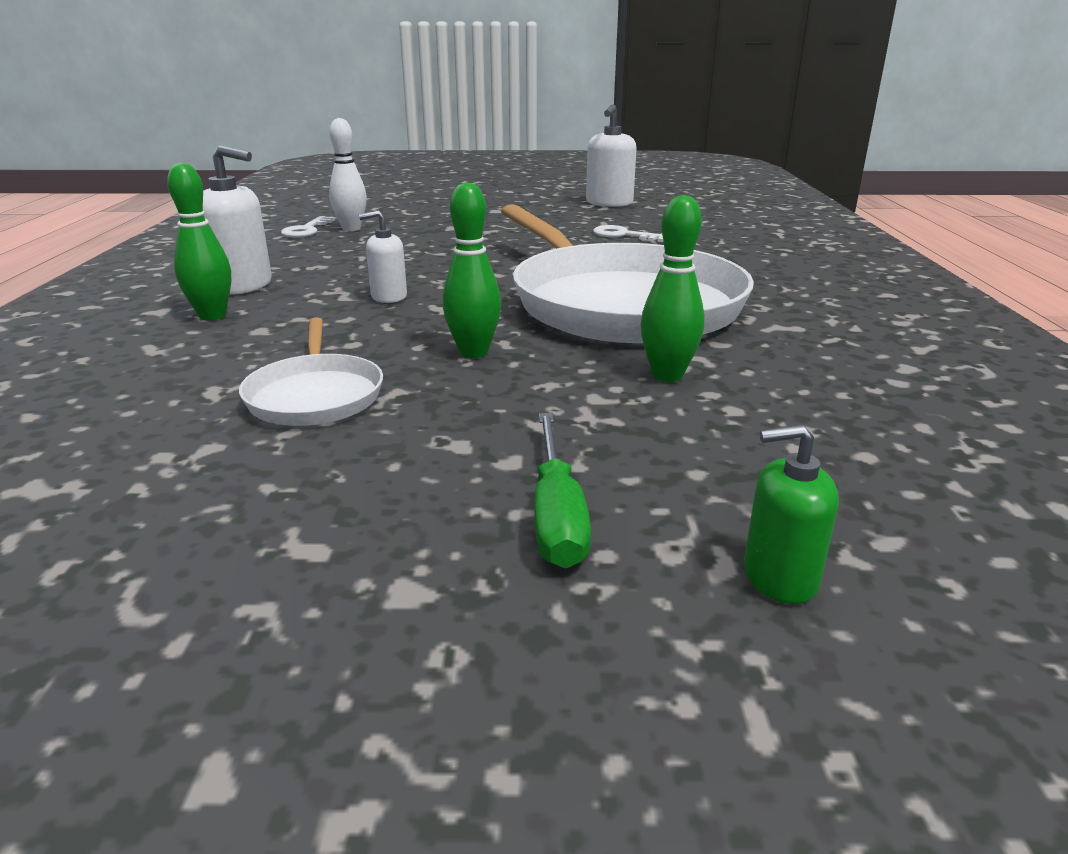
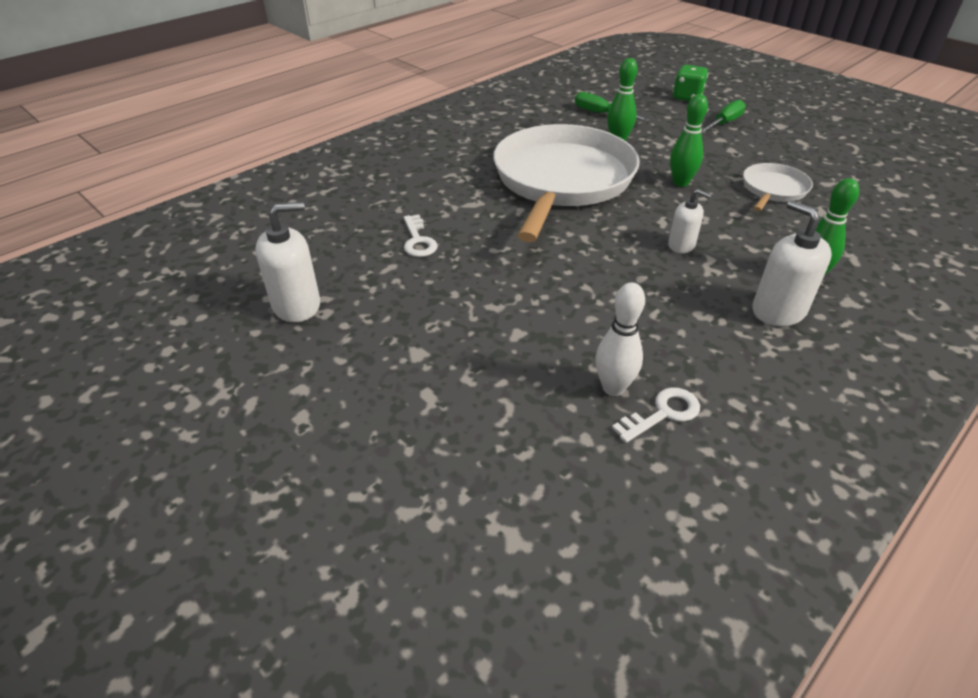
camera: 135 degrees left, 15 degrees up
(779, 577) = (687, 97): green soap dispenser -> green dice
(807, 415) = (601, 114): none -> green screwdriver

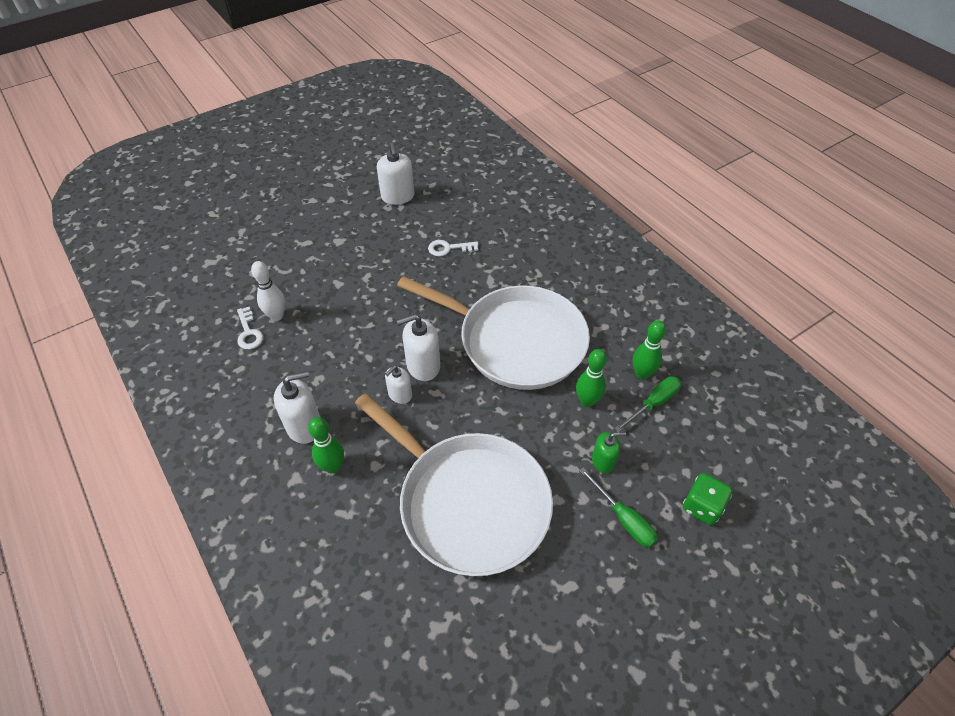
camera: 100 degrees right, 10 degrees up
(630, 235) = (423, 366): none -> white soap dispenser
(677, 132) = (603, 461): none -> green soap dispenser
(680, 183) = (496, 427): green bowling pin -> green bowling pin (642, 374)
(773, 189) = (468, 502): white pan -> white pan, size x2.22

